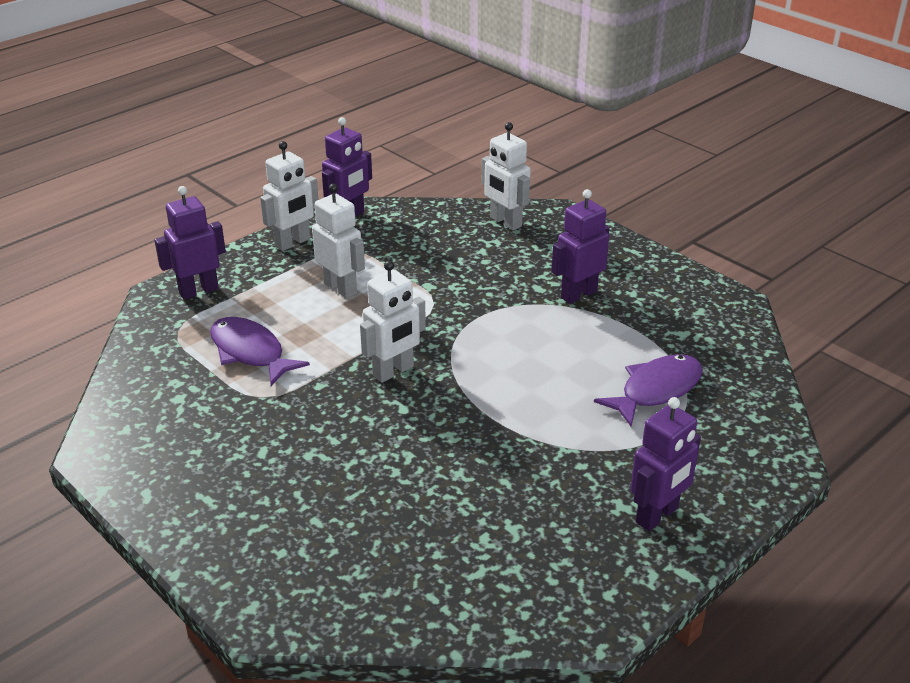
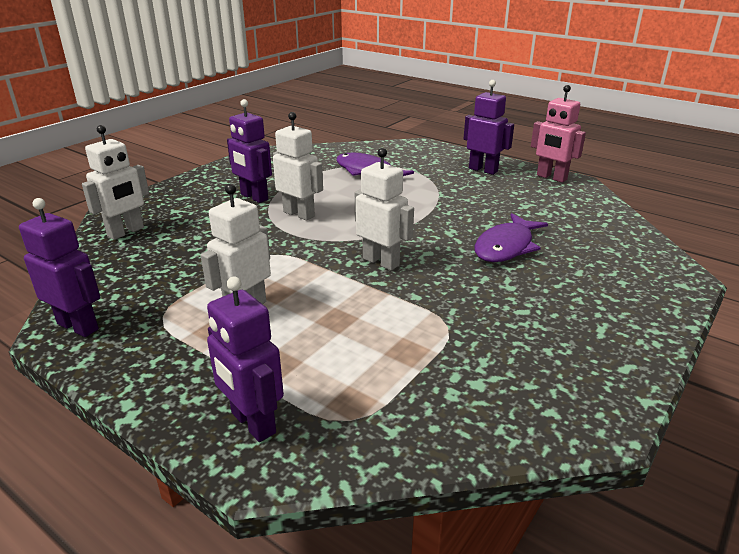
camera: 100 degrees left, 5 degrees down
(250, 352) = (378, 348): purple fish -> purple fish (506, 247)
(293, 243) = (135, 360): white robot -> white robot (299, 214)
(617, 594) = (551, 177): none -> pink robot

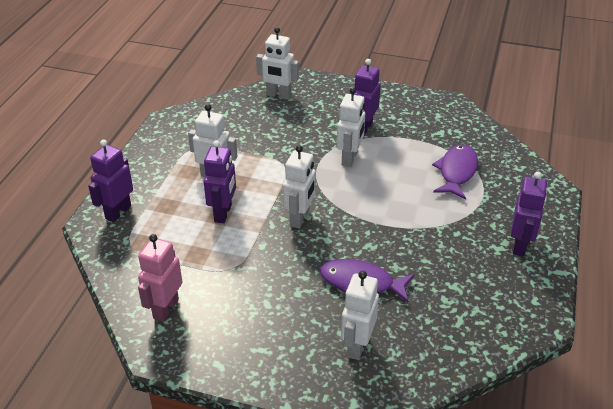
camera: 70 degrees right, 10 degrees up
(78, 326) = (173, 124): purple robot -> purple robot (223, 213)
(551, 177) = (539, 299): pink robot -> pink robot (165, 309)
(599, 267) = (357, 345): none -> white robot

